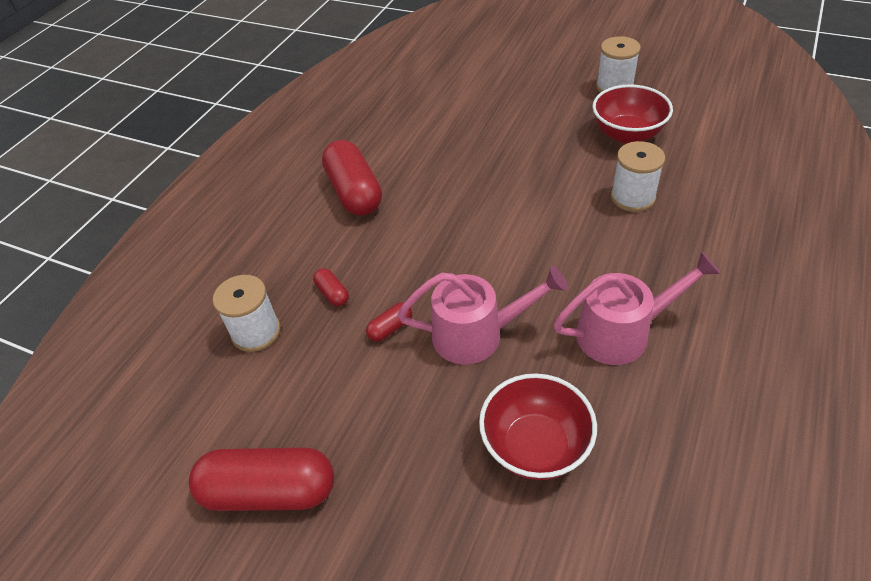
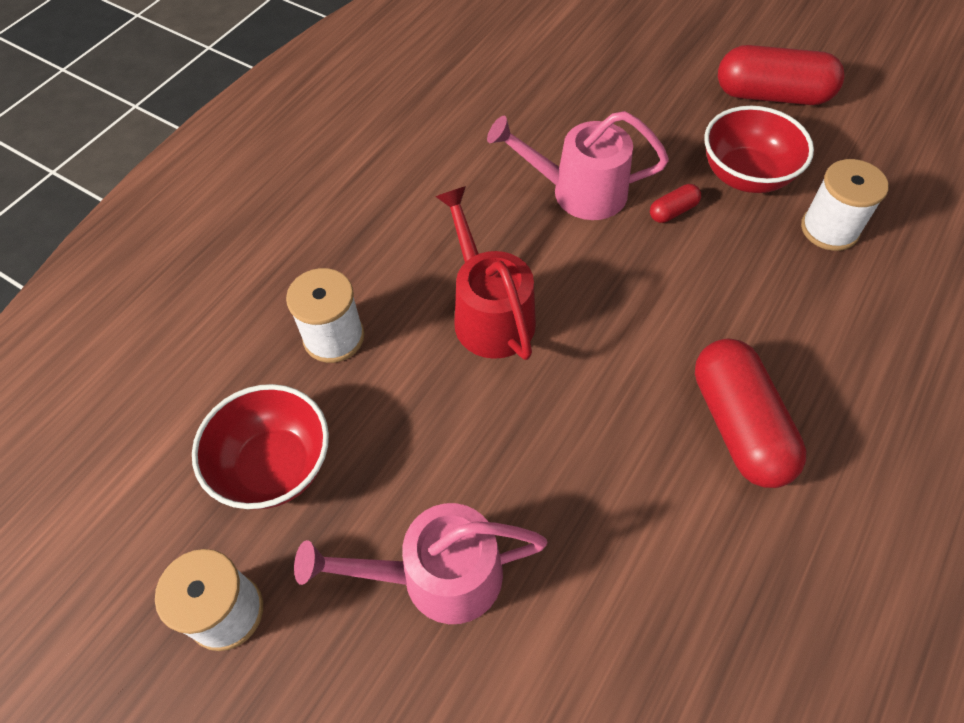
camera: 175 degrees left, 10 degrees up
(332, 293) = (746, 261): red capsule -> none
(528, 228) = (489, 312): none -> red watering can
(535, 446) = (544, 98): red bowl -> red bowl (745, 175)
(622, 332) = (430, 173): pink watering can -> pink watering can (436, 576)

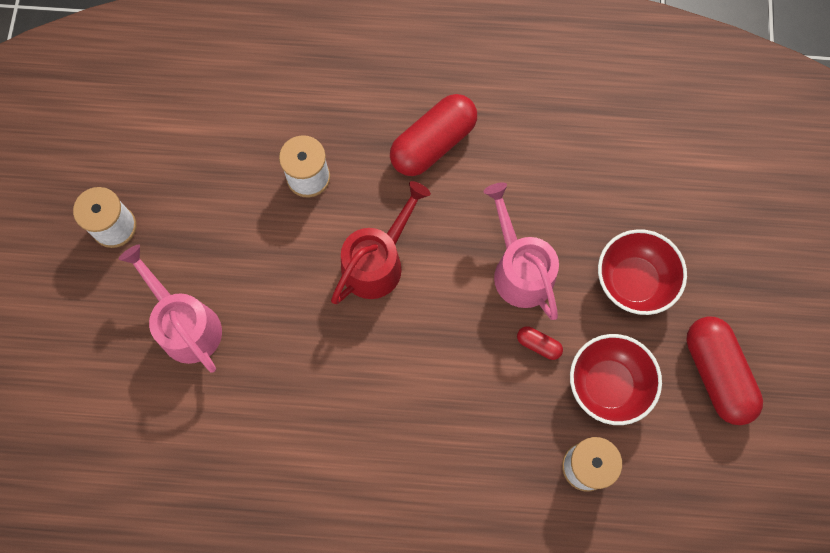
camera: 60 degrees right, 15 degrees up
(275, 466) = (206, 198): red bowl -> red bowl (633, 281)
(738, 425) = (373, 459): red capsule -> red capsule (433, 144)

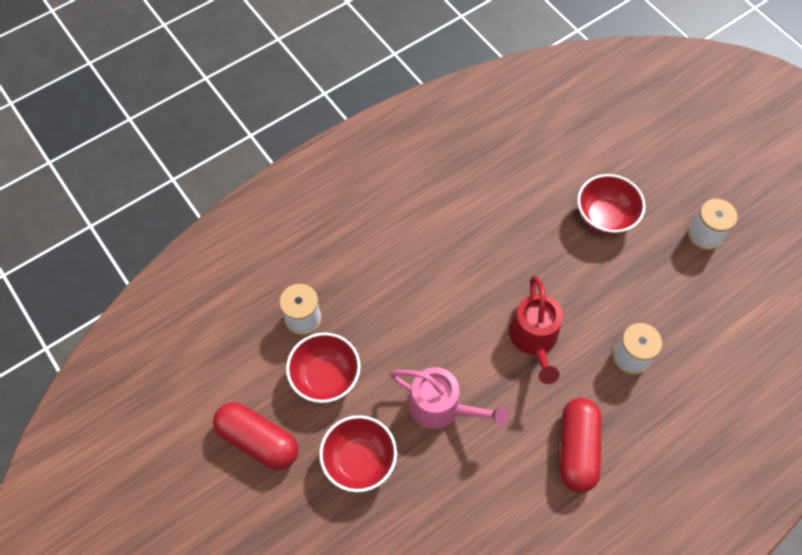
camera: 140 degrees right, 10 degrees down
(185, 324) = (605, 217): pink watering can -> red bowl
(538, 345) = (389, 368): red capsule -> none

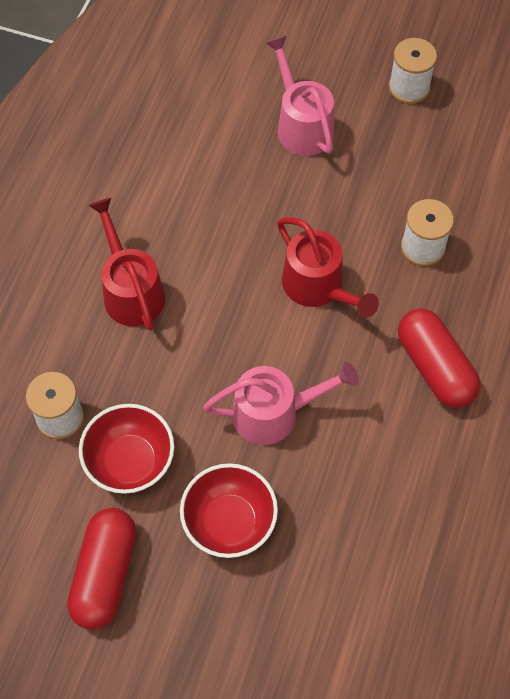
camera: 35 degrees left, 0 degrees up
(258, 440) = (105, 574): red capsule -> red capsule turned 75 degrees counterclockwise
(406, 262) = (130, 290): none -> red watering can
(605, 217) = (301, 124): red bowl -> pink watering can

